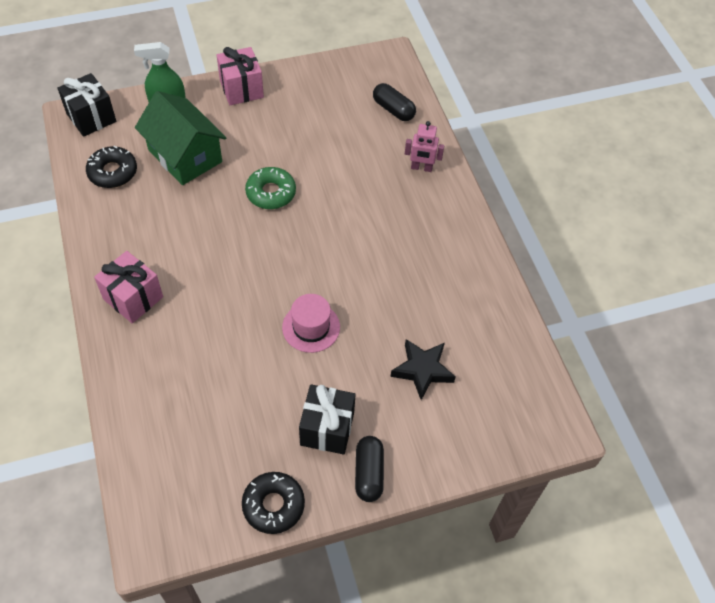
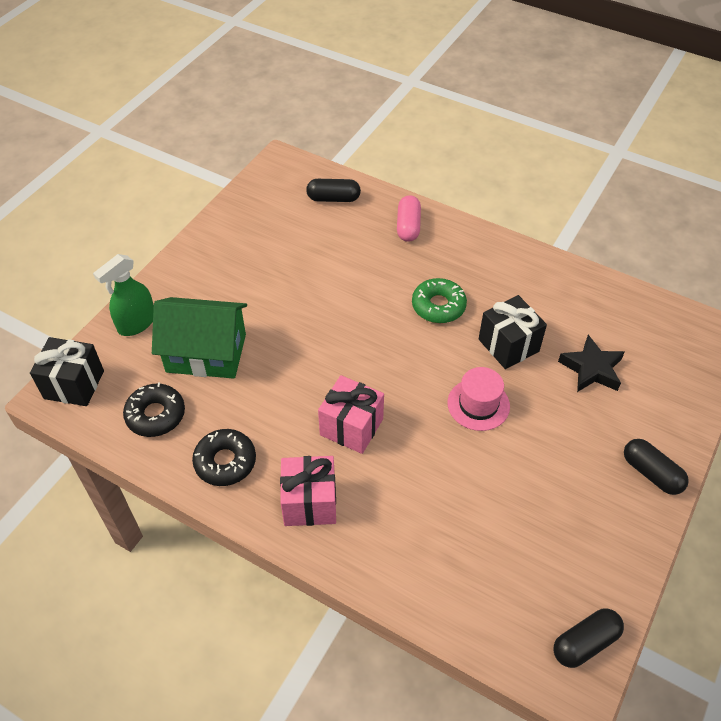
camera: 40 degrees left, 5 degrees down
(184, 528) = (585, 643): none -> black capsule
(241, 89) = (188, 265): pink gift -> pink gift (351, 427)
(271, 193) = (317, 328): green donut -> green donut (438, 306)
(273, 505) = (622, 559): black donut -> black donut (225, 462)
(327, 428) = (584, 468): black gift -> black gift (508, 345)
(421, 168) = (408, 226): pink robot -> pink capsule

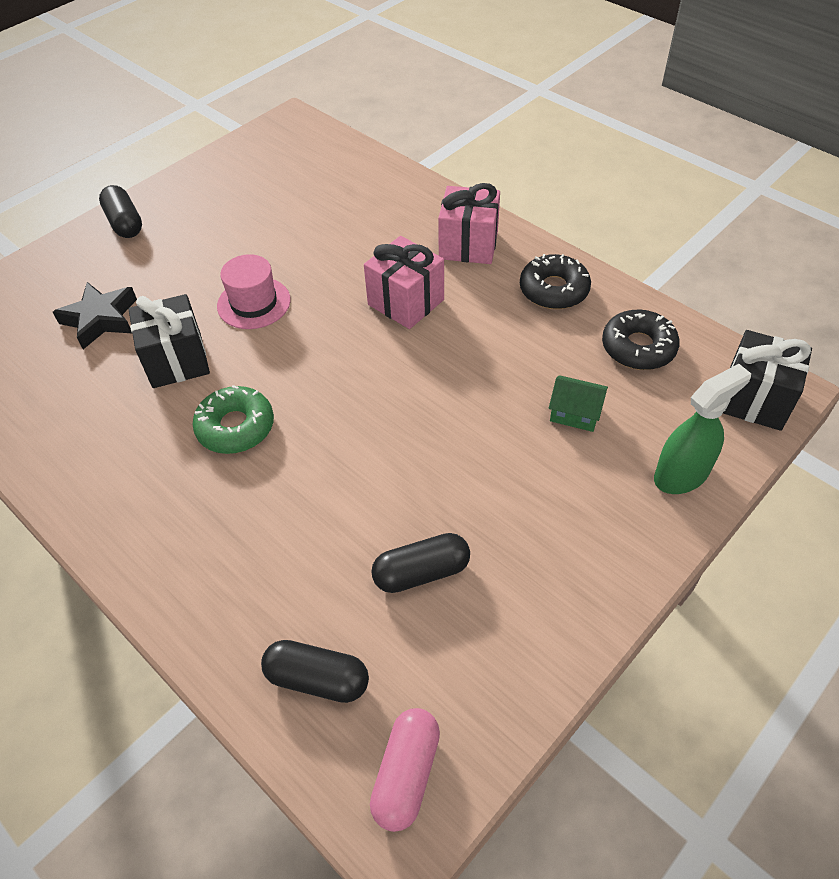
camera: 165 degrees left, 0 degrees up
(206, 353) = (575, 413): green house -> green house, size x0.45
(408, 226) = (210, 580): pink capsule -> pink capsule (406, 774)
(585, 643) = (270, 136): black capsule -> black capsule (421, 572)

